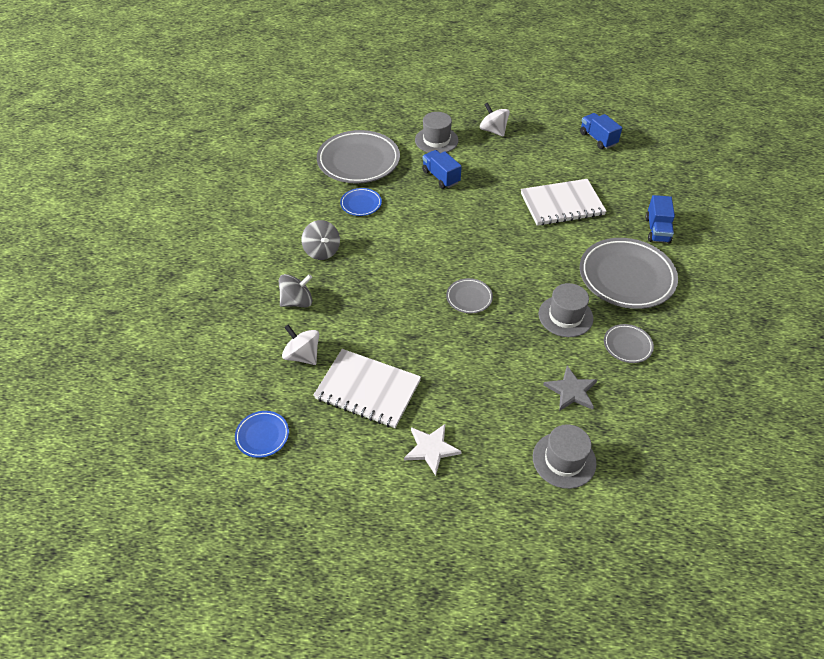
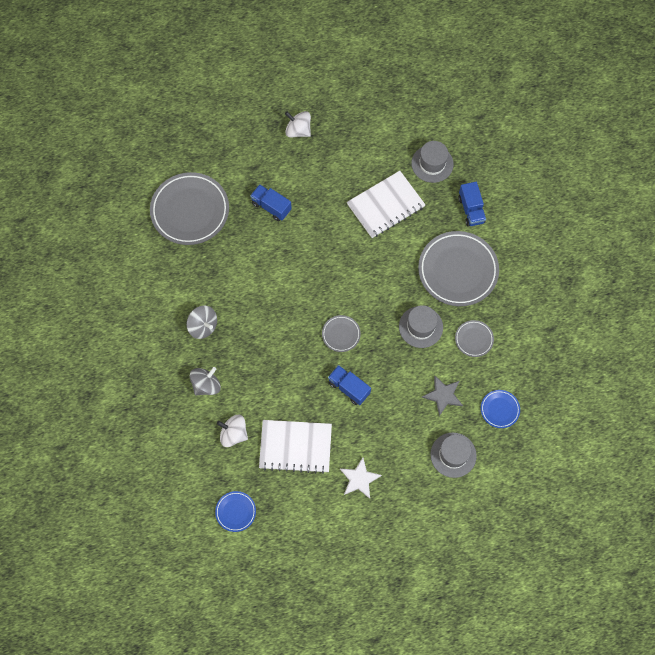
camera: 20 degrees left, 20 degrees up
(361, 204) = (214, 262): blue plate -> blue plate (499, 409)
(436, 140) = (250, 160): grey hat -> grey hat (432, 163)
(598, 139) = (395, 111): blue truck -> blue truck (349, 388)

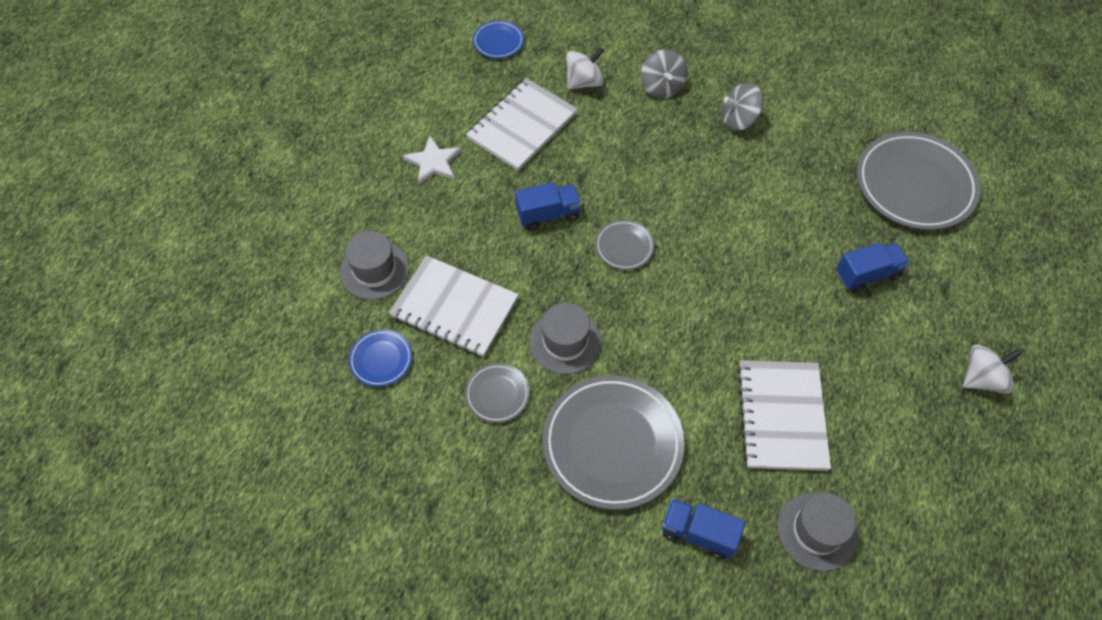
camera: 125 degrees right, 10 degrees down
(443, 395) = (454, 308): grey star -> white notebook

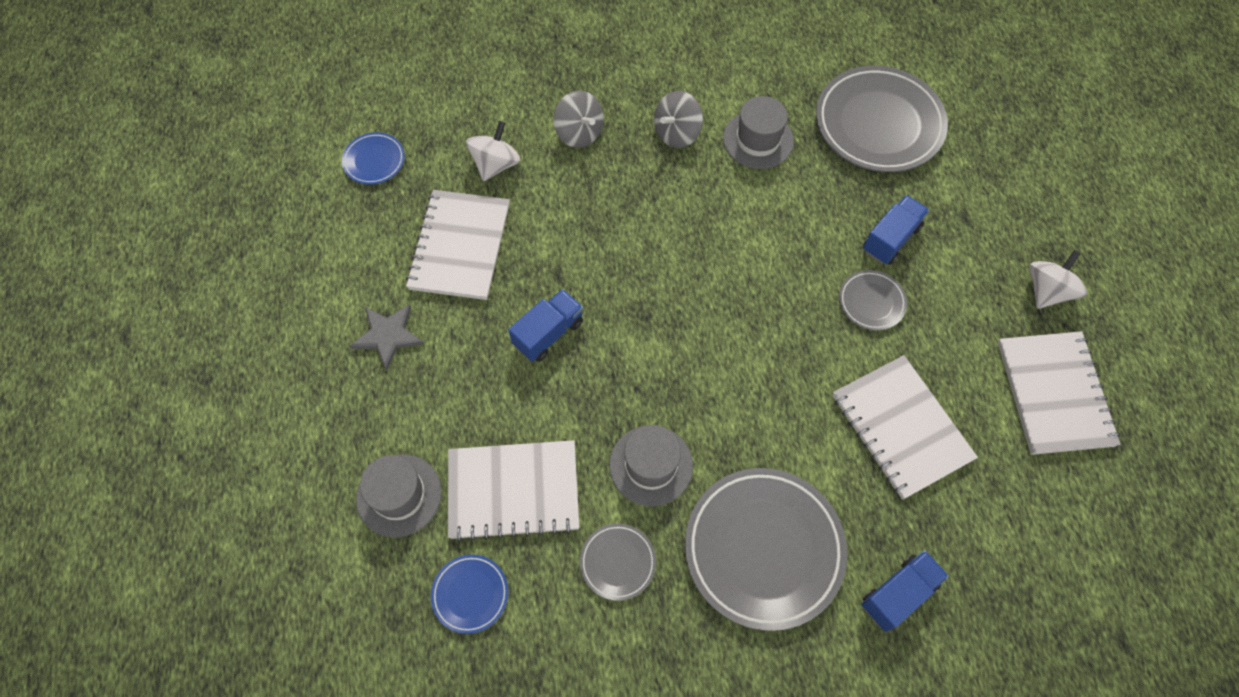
camera: 30 degrees left, 5 degrees up
(433, 162) = (388, 336): white star -> grey star
(624, 247) = (647, 329): grey plate -> grey plate (871, 302)
(698, 533) = (898, 594): blue truck -> blue truck turned 150 degrees clockwise
(817, 531) = (999, 526): grey hat -> grey hat (758, 140)
(934, 459) = (1054, 394): none -> white notebook

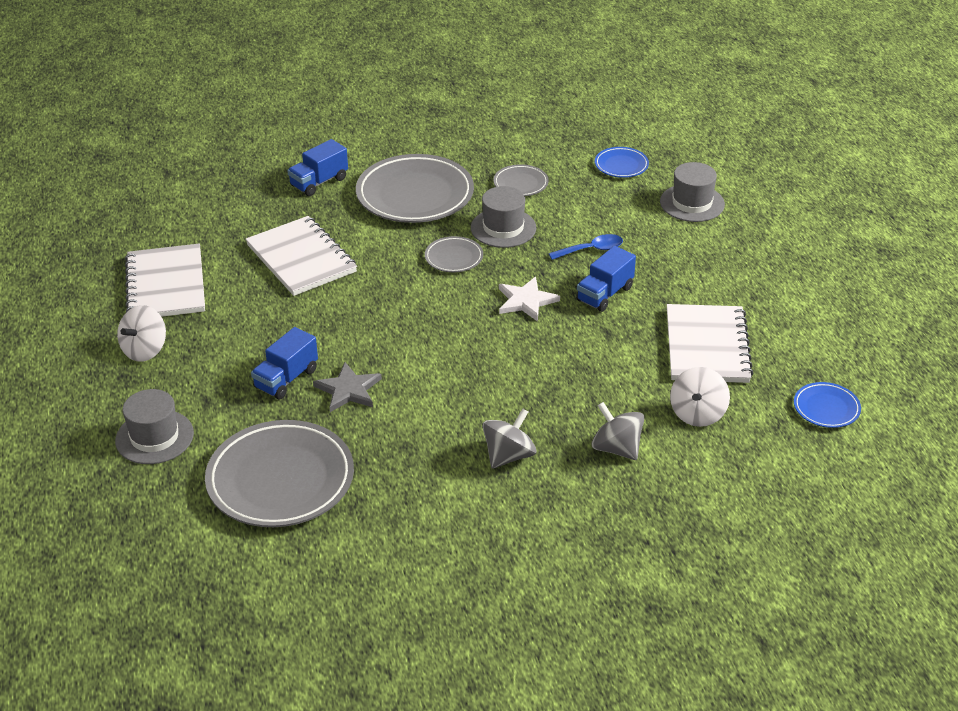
camera: 175 degrees right, 25 degrees down
(388, 336) = (744, 284): grey star -> grey star (348, 390)
(513, 491) = (606, 210): white notebook -> none
(548, 412) = (592, 250): none -> blue spoon
(638, 330) = (526, 301): none -> white star
(758, 140) = (418, 455): grey hat -> grey hat (154, 437)
(871, 302) = (313, 332): grey plate -> grey plate (454, 258)

